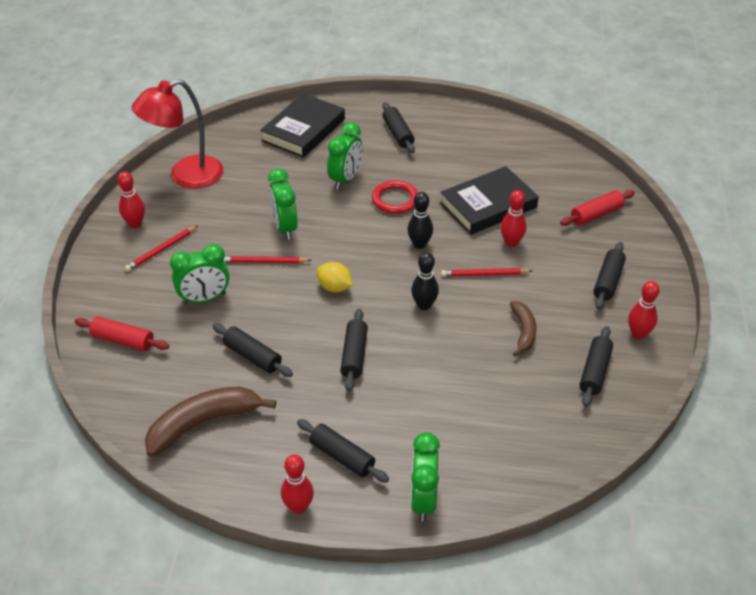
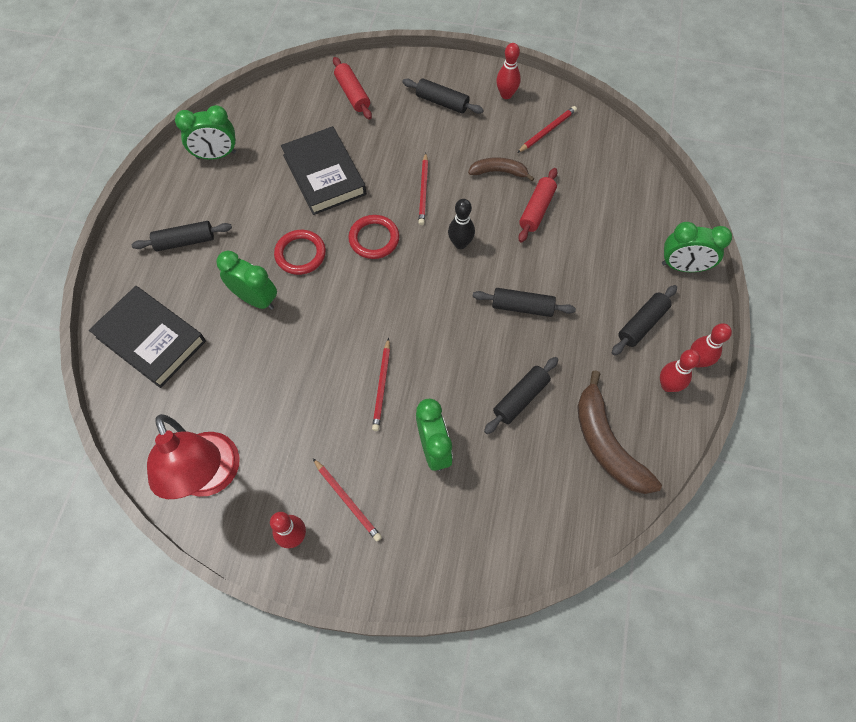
camera: 85 degrees left, 20 degrees up
(123, 340) = (492, 534): red rolling pin -> red rolling pin (536, 210)
(285, 227) = (328, 364): green clock -> green clock (216, 155)
(334, 287) = (429, 319): yellow lemon -> none
(419, 244) = (374, 239): black bowling pin -> red ring
(511, 242) = (382, 164): red bowling pin -> red bowling pin (668, 385)
(595, 372) = (547, 131): black rolling pin -> red pencil

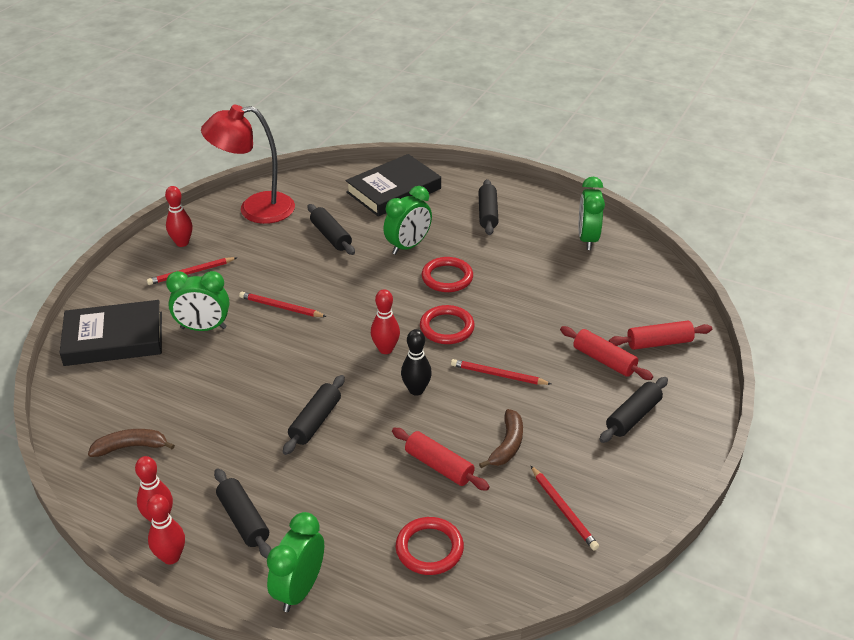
camera: 105 degrees right, 25 degrees down
(324, 174) = (543, 305): black book -> black book (114, 338)
(384, 125) = (604, 360): none -> red rolling pin
(506, 94) = (637, 482): red bowling pin -> red bowling pin (385, 349)
(520, 398) = (215, 395): black rolling pin -> black rolling pin (331, 236)
(606, 444) = (131, 447): brown banana -> brown banana, size x0.58
(614, 199) = (429, 549): none -> red ring

